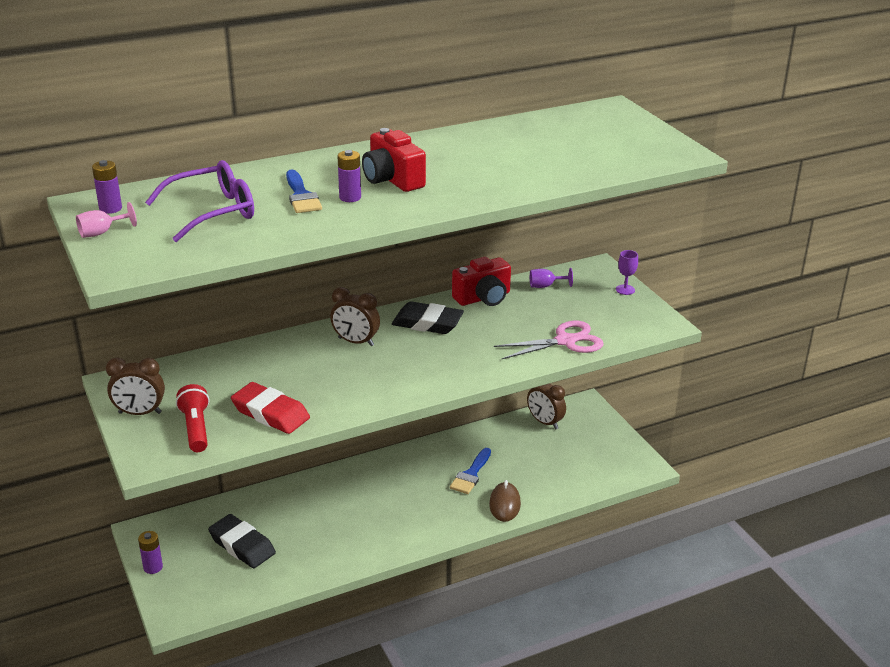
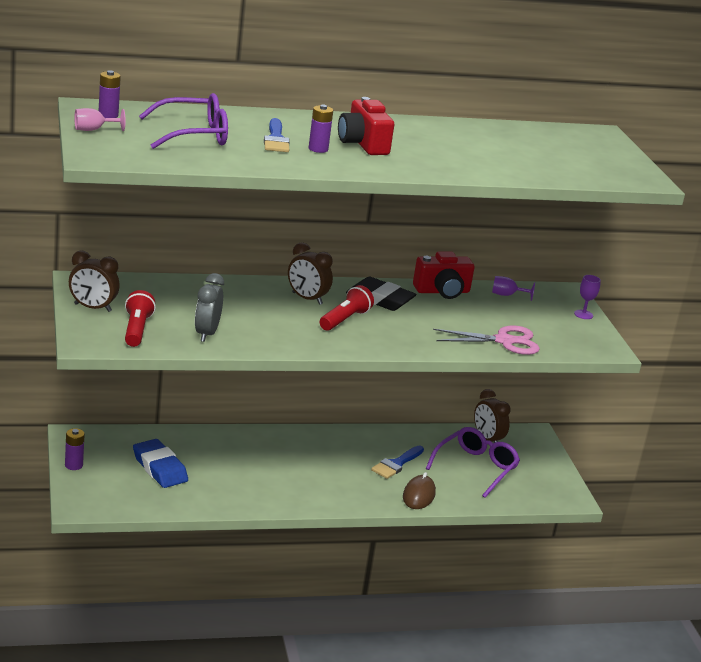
camera: 10 degrees right, 5 degrees down
(242, 545) = (159, 468): black eraser -> blue eraser
(270, 413) = (206, 333): red eraser -> grey clock
(403, 357) = (345, 319): none -> red flashlight
(546, 457) = (476, 468): none -> purple glasses

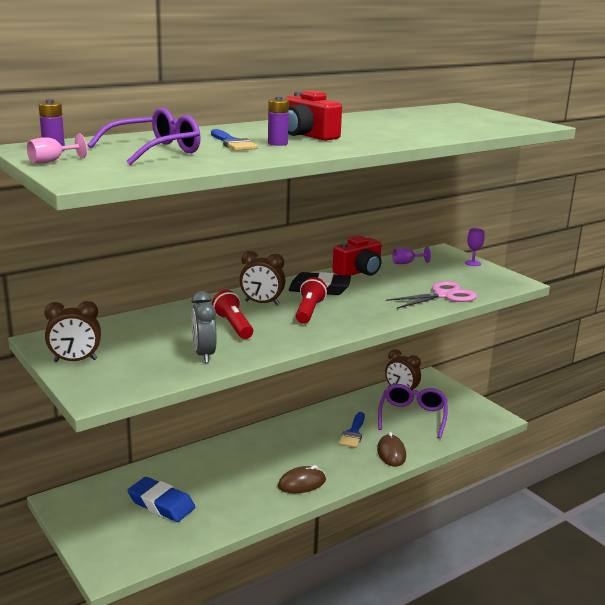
camera: 20 degrees left, 5 degrees down
(73, 465) = (77, 529): purple battery -> none
(137, 329) = (135, 369): red flashlight -> red flashlight (233, 326)
(304, 493) = (301, 483): none -> brown mouse

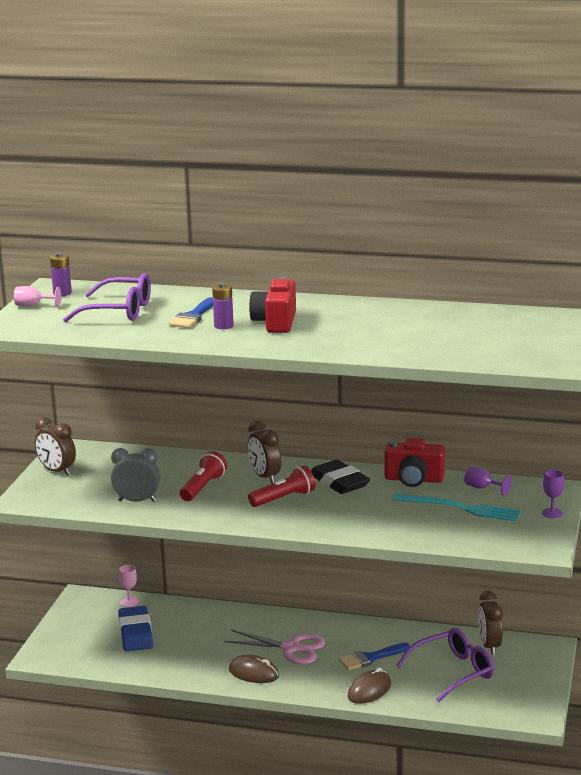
camera: 50 degrees right, 0 degrees up
(112, 483) = (129, 602): none -> pink goblet
(204, 354) = (137, 501): grey clock -> grey clock turned 60 degrees clockwise
(424, 277) = (461, 508): none -> turquoise fork
(443, 295) = (432, 532): pink scissors -> pink scissors (291, 648)

